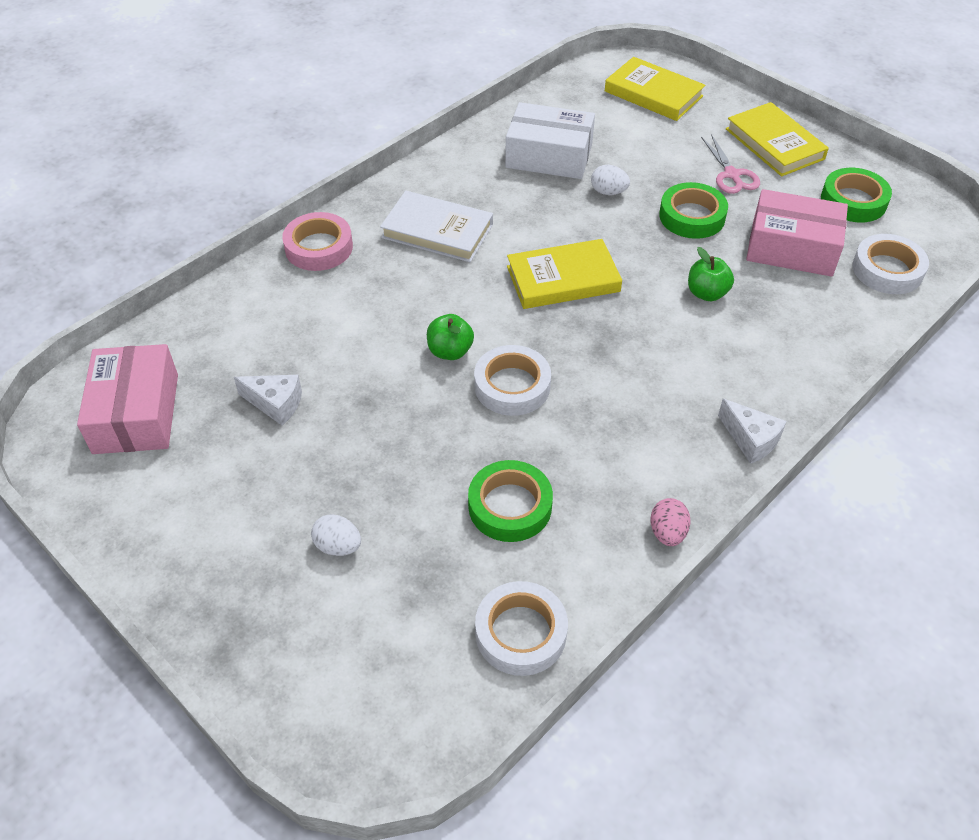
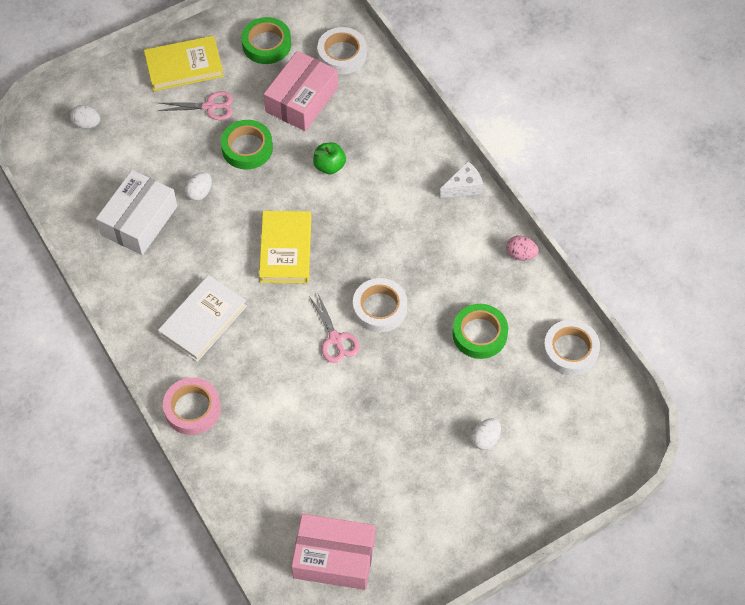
camera: 75 degrees left, 10 degrees up
(275, 404) = (352, 461): white cheese -> none
(450, 351) = (335, 339): green apple -> pink scissors
(653, 94) = (86, 124): yellow book -> white egg

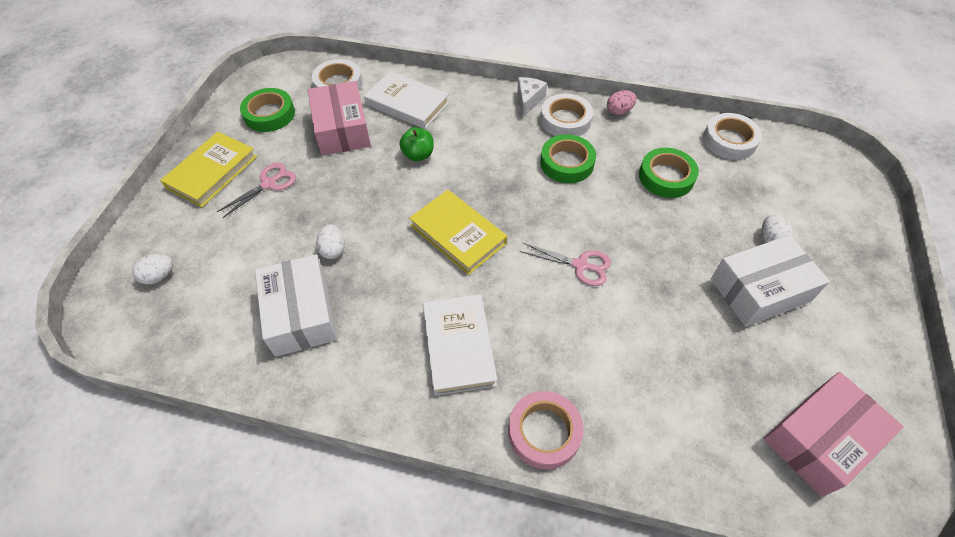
camera: 45 degrees left, 5 degrees down
(247, 148) = (336, 189): green tape -> green tape (567, 163)
(371, 114) = (407, 104): none -> white book
(379, 308) = (580, 216): white tape -> white tape (565, 120)
(426, 459) = (760, 290): none -> white box

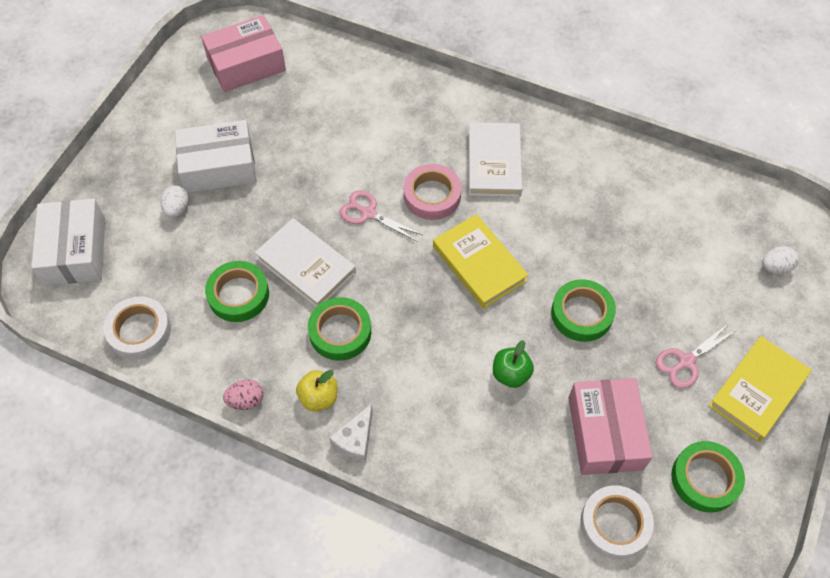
camera: 170 degrees left, 5 degrees up
(301, 314) = (631, 210): white box -> white box (75, 251)
(333, 250) = (606, 267): white egg -> none
(358, 206) = (581, 313): none -> green tape
(407, 104) = (518, 465): white book -> white book (306, 266)
(544, 432) = (440, 97): pink tape -> pink tape (432, 195)
(565, 120) = (319, 397): white tape -> yellow apple

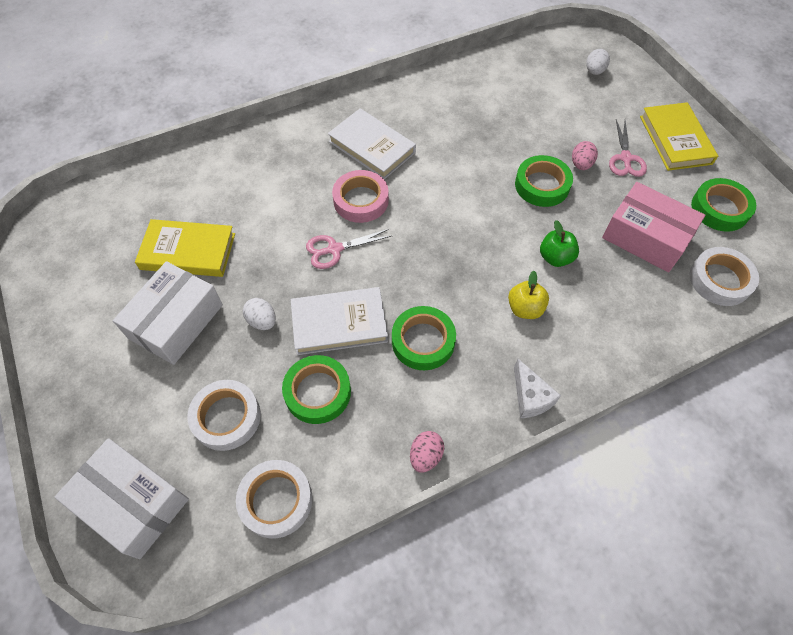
camera: 50 degrees left, 0 degrees up
(174, 255) = (226, 417): none -> white tape
(177, 209) = (182, 383): white egg -> white egg (262, 321)
(246, 64) = (99, 233): pink box -> none
(319, 397) = (469, 397): yellow apple -> yellow apple (525, 308)
(479, 264) = (447, 213): yellow book -> yellow book (188, 251)
(639, 329) = (581, 164): none -> pink egg

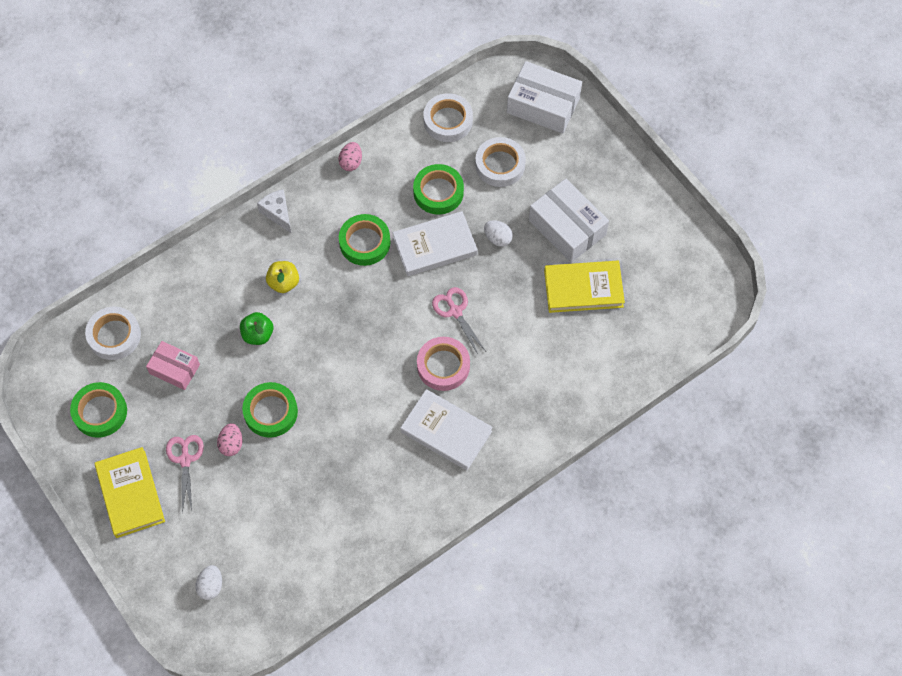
camera: 170 degrees right, 5 degrees up
(176, 321) = (567, 227): white box -> white box turned 60 degrees counterclockwise
(334, 249) = (455, 311): pink scissors -> pink scissors turned 90 degrees counterclockwise
(645, 237) = (174, 369): pink box -> pink box, size x0.62

